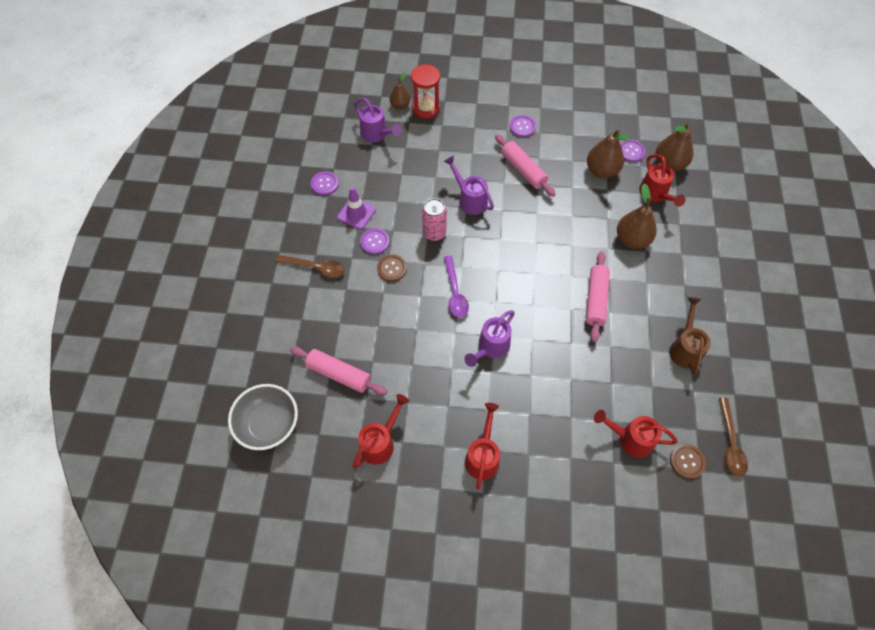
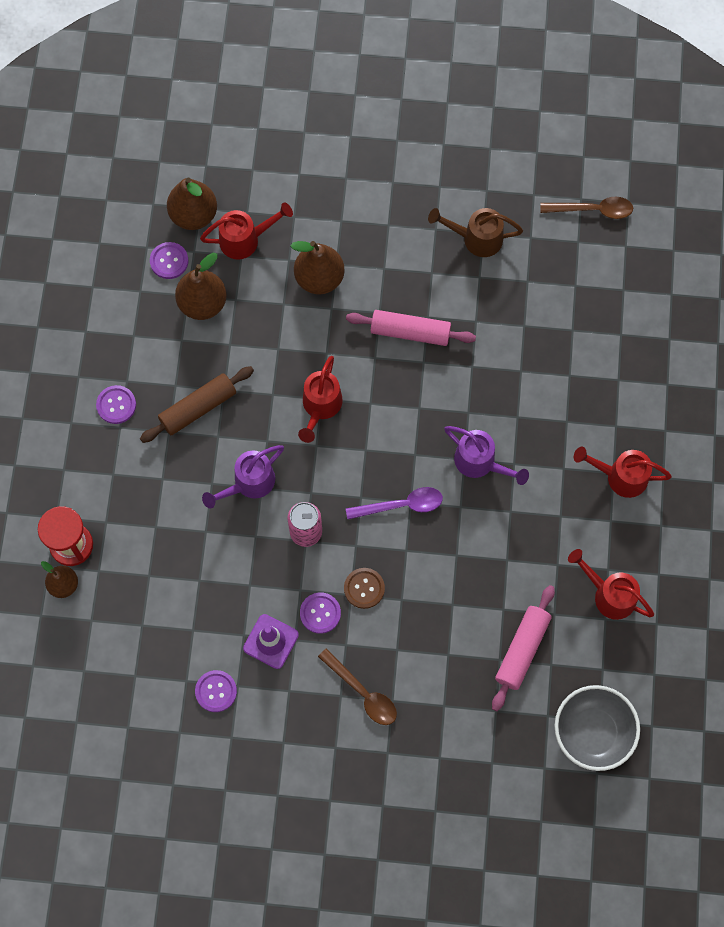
camera: 90 degrees left, 10 degrees up
(315, 268) = (362, 693): brown spoon -> brown spoon turned 120 degrees clockwise
(376, 134) = (121, 619): purple watering can -> none
(523, 170) = (198, 408): pink rolling pin -> brown rolling pin
(631, 439) = (592, 313): red watering can -> red watering can (320, 406)
(687, 461) = (616, 258): brown button -> none

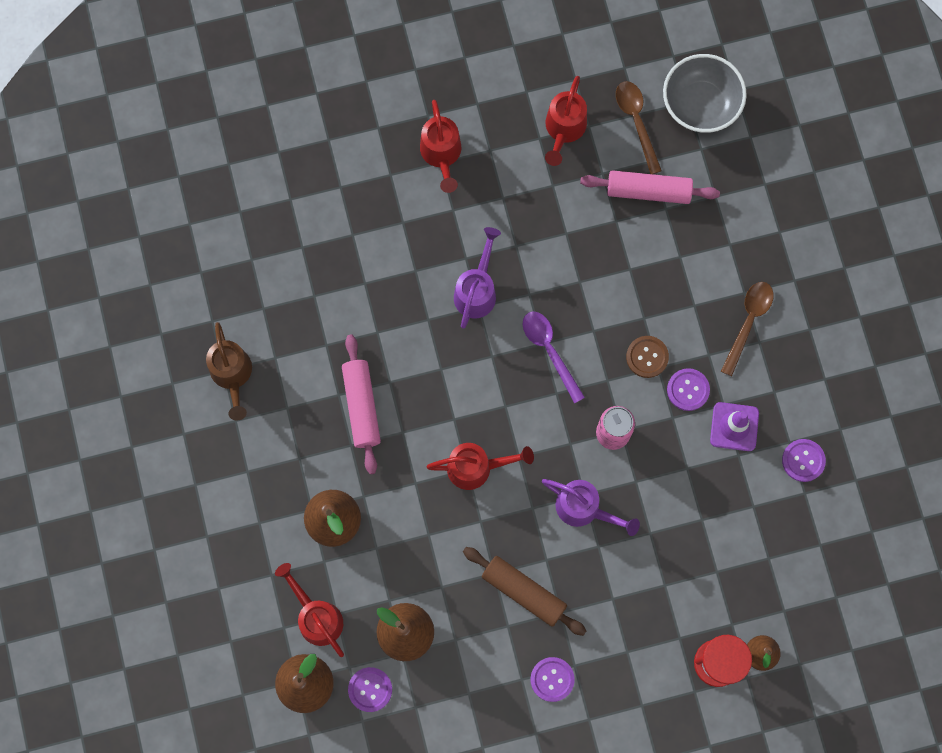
camera: 110 degrees left, 5 degrees up
(593, 210) = (159, 268): brown spoon -> brown spoon (636, 122)

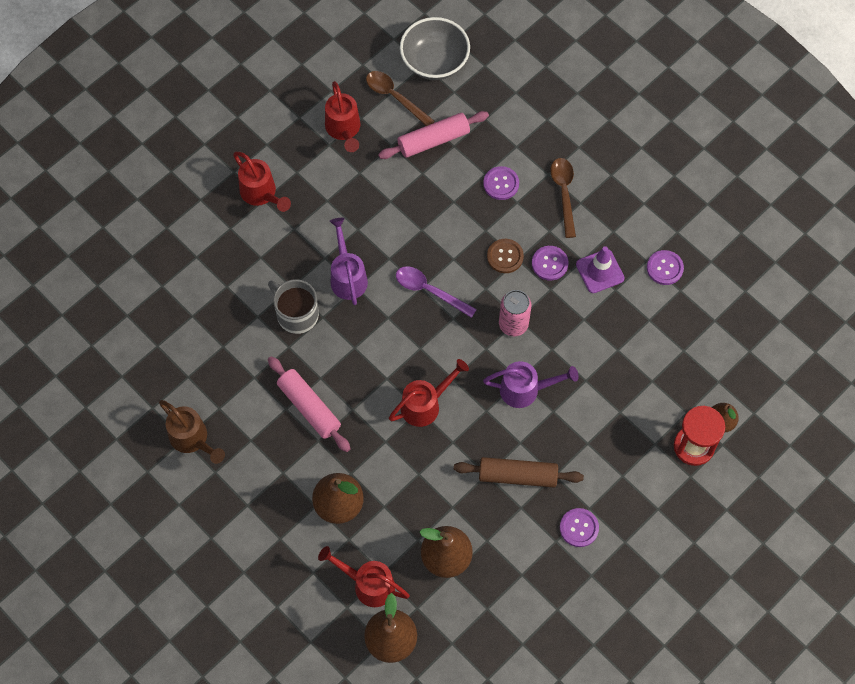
camera: 30 degrees left, 10 degrees down
(370, 689) = (443, 615): purple button -> purple button (501, 184)
(404, 302) = (296, 314): none -> grey mug

